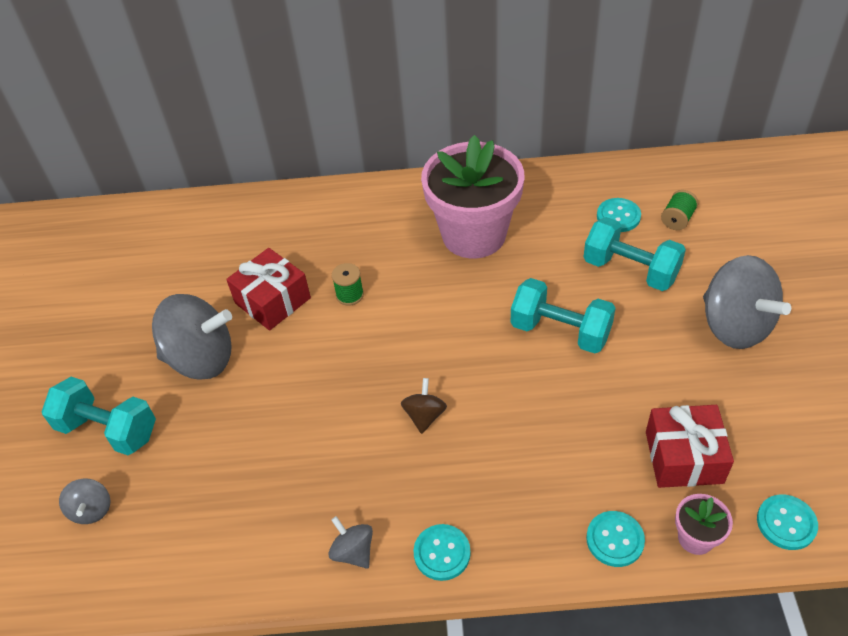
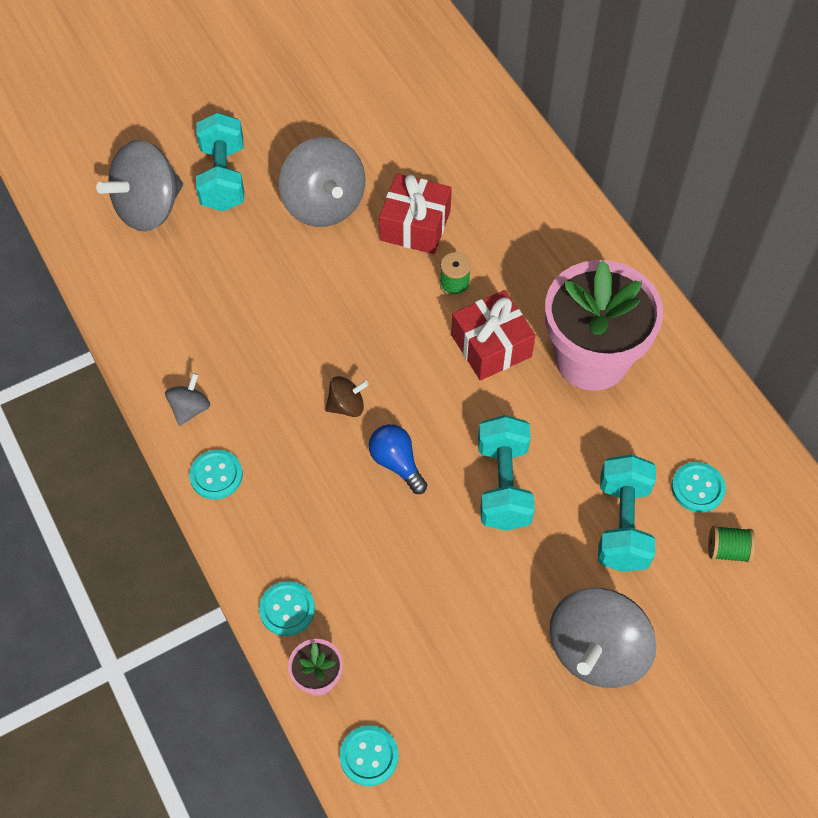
camera: 60 degrees right, 10 degrees up
(92, 510) = (149, 208): grey spinning top -> grey spinning top, size x2.10
(503, 398) = (396, 463): none -> blue light bulb
(684, 457) = (403, 644): red gift -> red gift (491, 346)

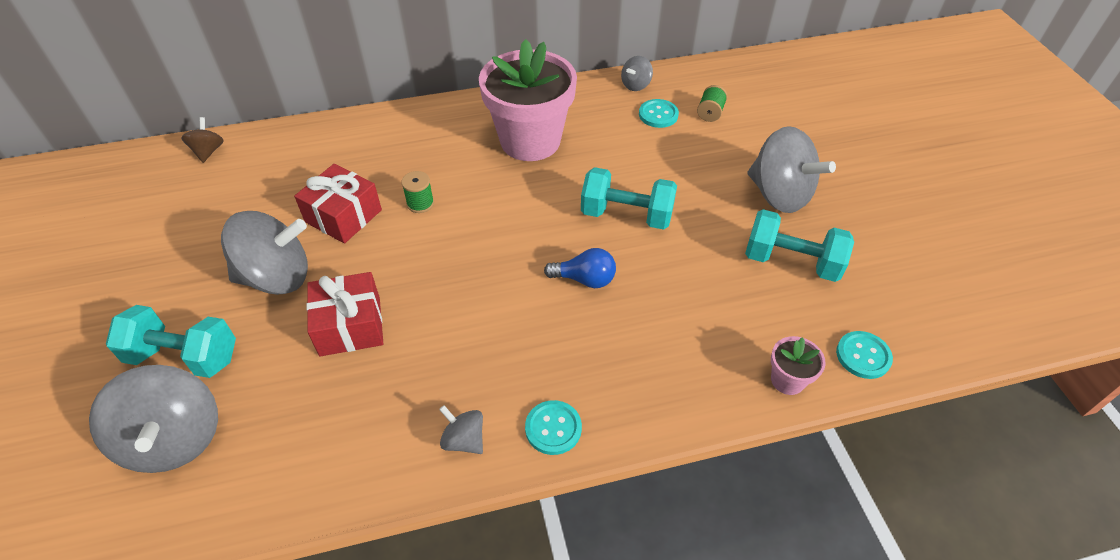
camera: 75 degrees left, 10 degrees down
(287, 609) = (715, 392): turquoise button -> none
(346, 406) = (513, 303): brown spinning top -> brown spinning top (208, 151)
(396, 463) = (585, 279): blue light bulb -> blue light bulb turned 150 degrees counterclockwise
(491, 346) = (493, 194): red gift -> red gift (350, 326)
(622, 524) = (678, 158): turquoise dumbbell -> turquoise dumbbell (791, 262)
(749, 450) = (635, 85): none -> grey spinning top

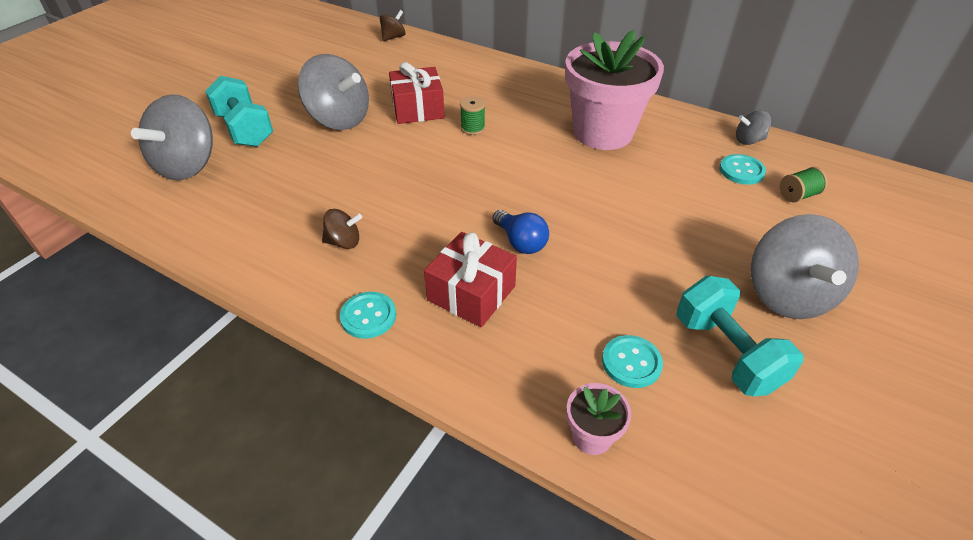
camera: 45 degrees right, 5 degrees down
(350, 326) = (339, 169): red gift -> red gift (471, 293)
(449, 387) = (344, 242): none -> brown spinning top
(464, 440) = (309, 278): grey spinning top -> none
(626, 215) = (614, 222): turquoise dumbbell -> none
(863, 356) = (698, 481): turquoise button -> turquoise button (631, 362)

